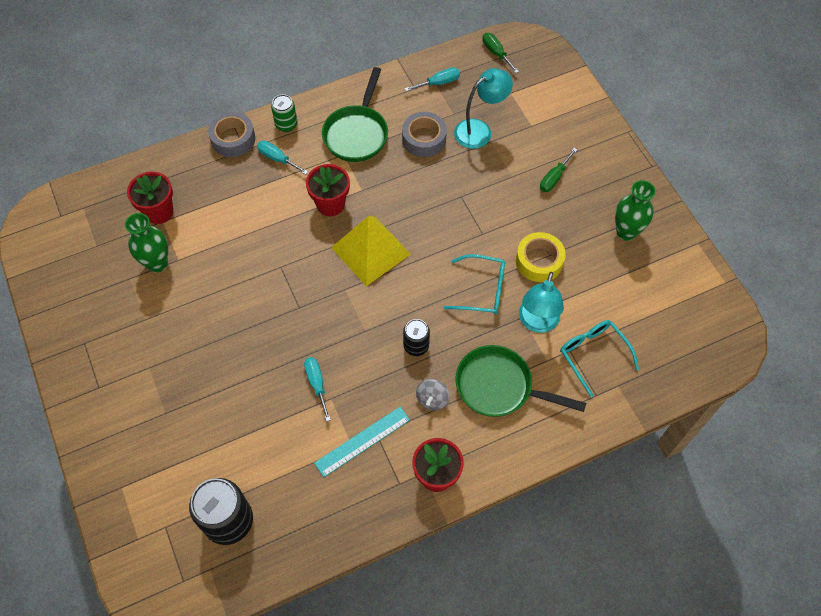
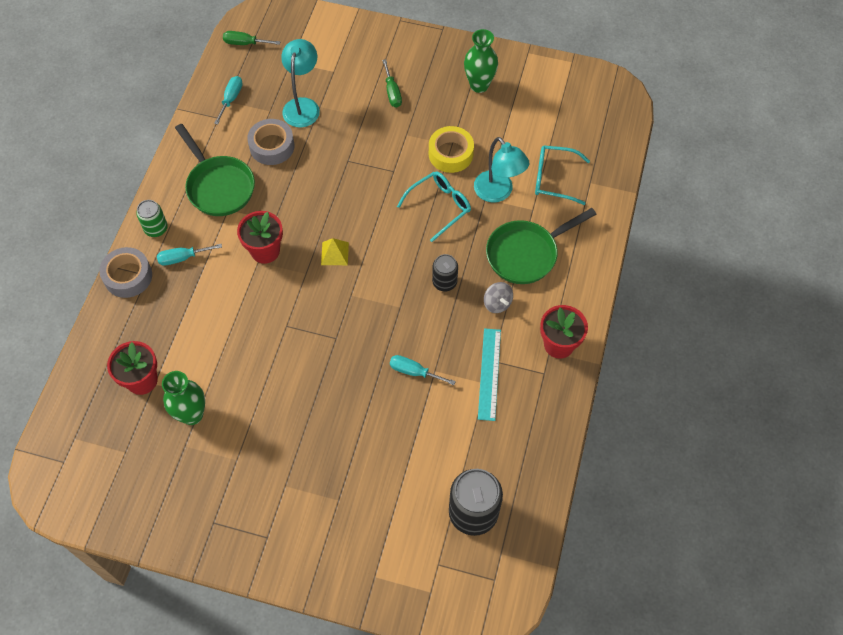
camera: 50 degrees left, 0 degrees up
(371, 250) = (335, 253): yellow pyramid -> yellow pyramid, size x0.46

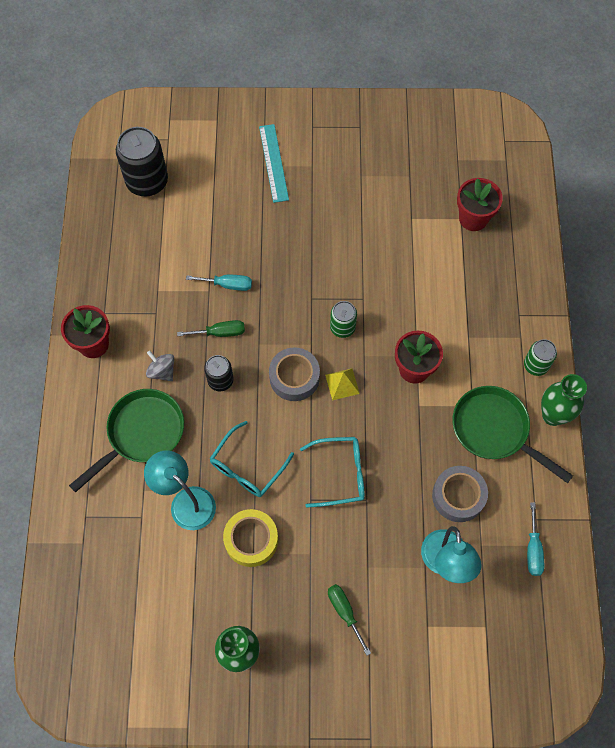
camera: 165 degrees right, 5 degrees up
(128, 276) = (537, 309): grey tape -> grey tape (294, 377)
(182, 258) = (493, 341): turquoise screwdriver -> none
(192, 415) = (415, 201): green vase -> green vase (553, 415)
(245, 43) = (554, 641): green screwdriver -> green screwdriver (220, 332)
(316, 303) = (342, 327): none -> green can
(489, 374) = (156, 300): turquoise ruler -> turquoise ruler (273, 163)
(554, 179) = (125, 537): turquoise glasses -> turquoise glasses (340, 474)

